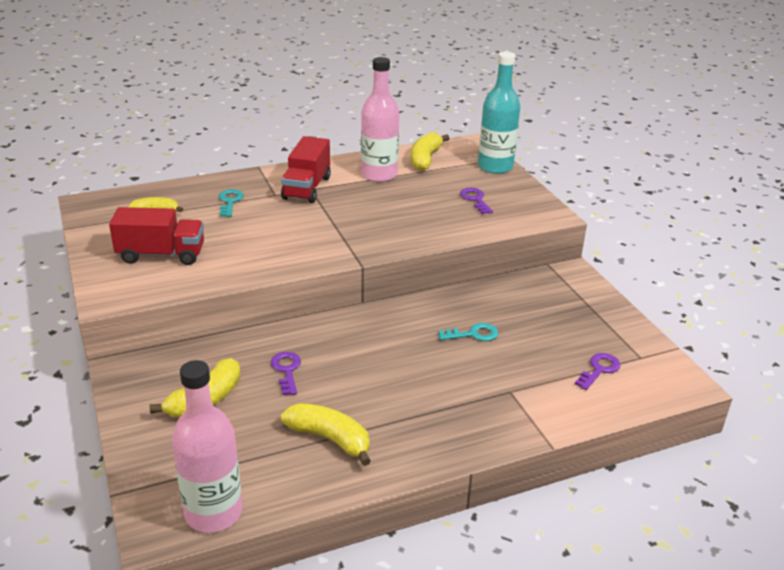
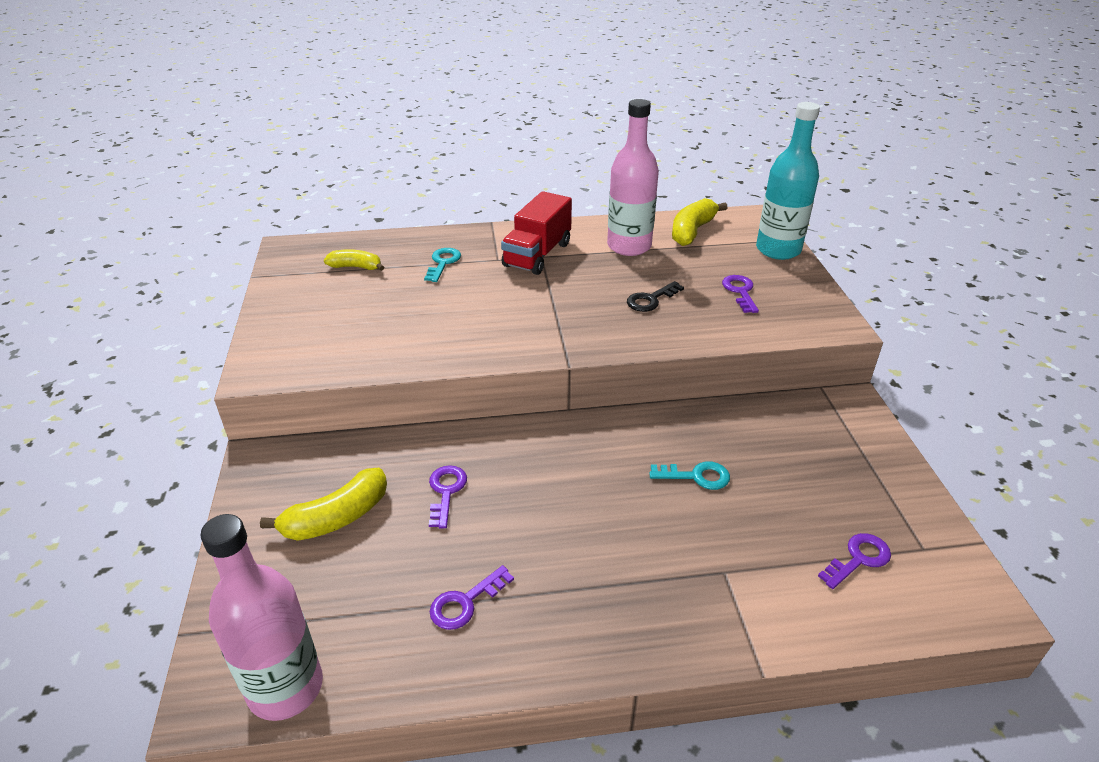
camera: 15 degrees right, 5 degrees up
(161, 255) = (340, 322): red truck -> none
(329, 439) = (465, 602): yellow banana -> purple key
(409, 212) = (651, 300): none -> black key

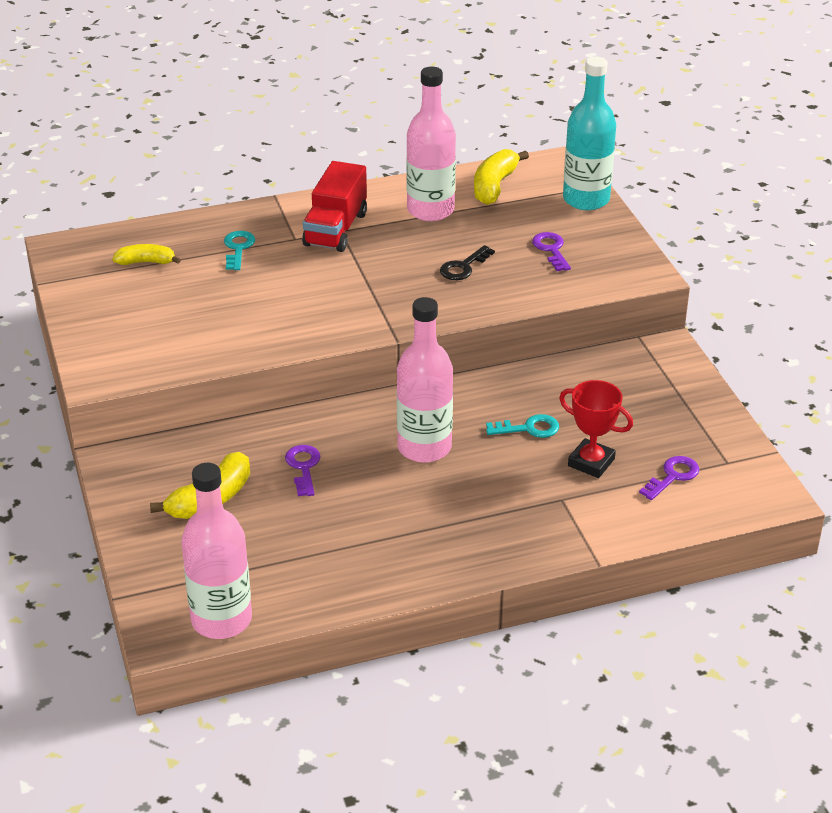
camera: 10 degrees left, 0 degrees up
(465, 602) = (349, 547): purple key -> none
(579, 485) = (424, 447): none -> pink bottle
(762, 527) = (591, 462): none -> red trophy

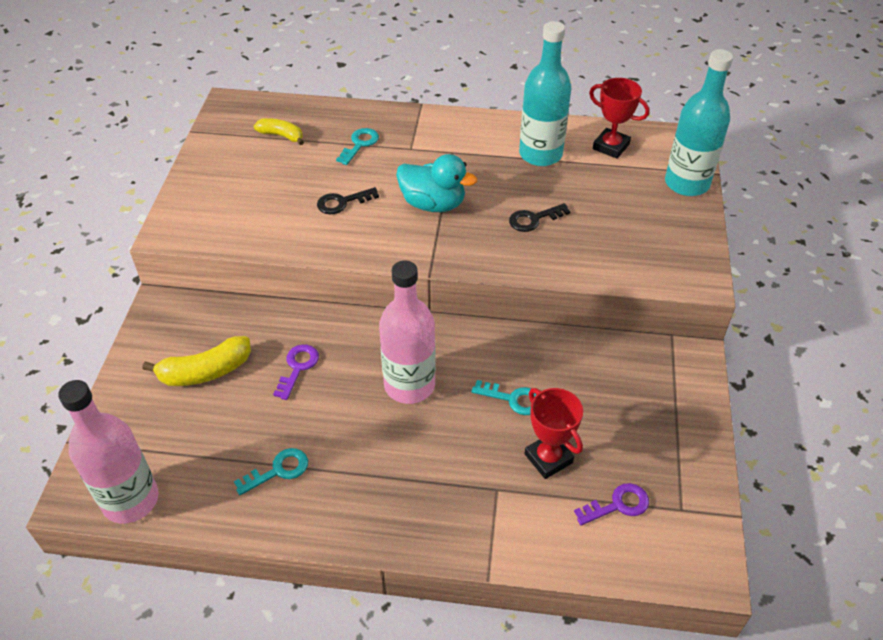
camera: 25 degrees right, 10 degrees up
(261, 304) = (342, 202): none -> black key
(336, 229) = (449, 149): red truck -> none
(349, 551) = (278, 470): none -> turquoise key
(355, 280) = (433, 204): none -> turquoise duck
(430, 210) = (540, 154): pink bottle -> turquoise bottle
(494, 186) = (611, 146): yellow banana -> red trophy
(551, 250) = (624, 226): purple key -> none

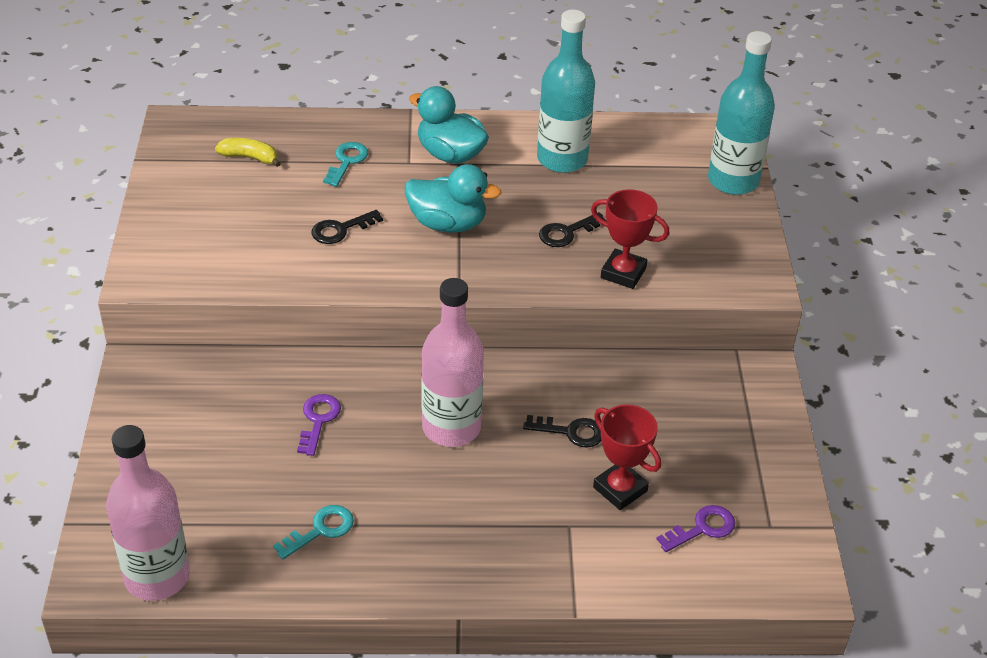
camera: 10 degrees left, 5 degrees down
(205, 371) = (210, 434): yellow banana -> none
(446, 144) = (450, 154): none -> turquoise duck
(513, 399) = (570, 432): turquoise key -> black key
(611, 146) = (641, 145): red trophy -> red trophy (623, 273)

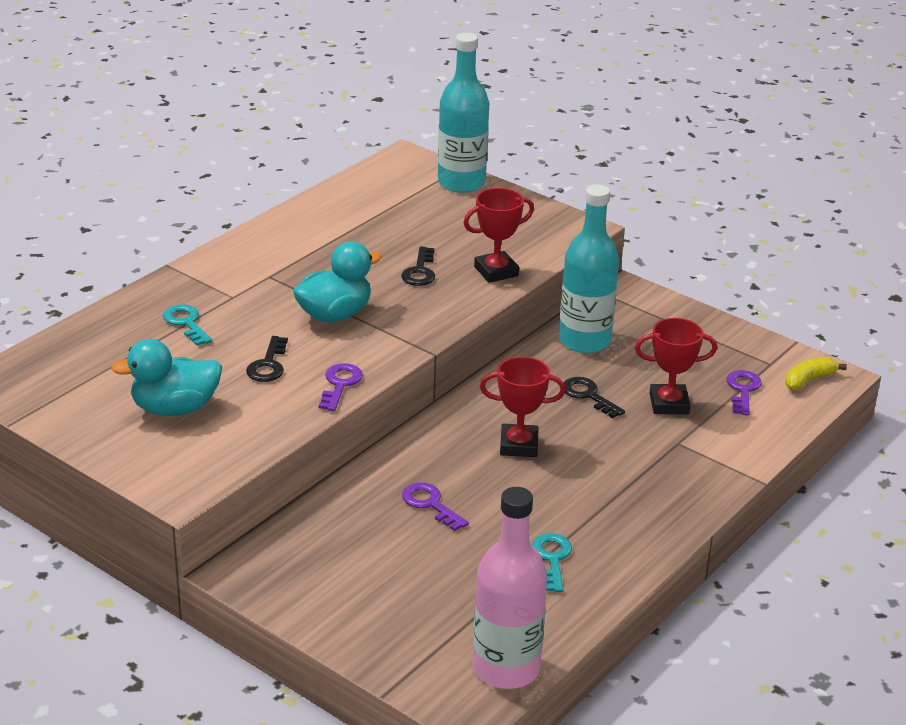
camera: 50 degrees left, 10 degrees down
(249, 157) = (104, 366): yellow banana -> yellow banana (808, 380)
(357, 279) = (340, 384): none -> purple key
(450, 154) = (253, 274): turquoise duck -> turquoise duck (175, 408)
(451, 427) = (519, 445): pink bottle -> red trophy
(562, 159) = (334, 232): turquoise bottle -> turquoise bottle (584, 341)
(570, 432) = (588, 396): black key -> black key turned 90 degrees counterclockwise

